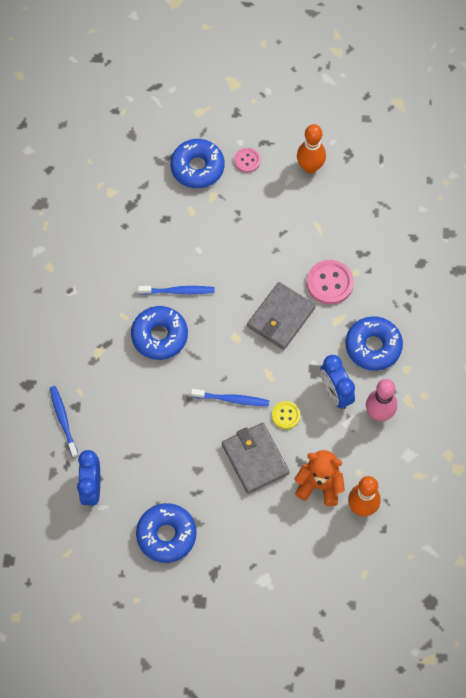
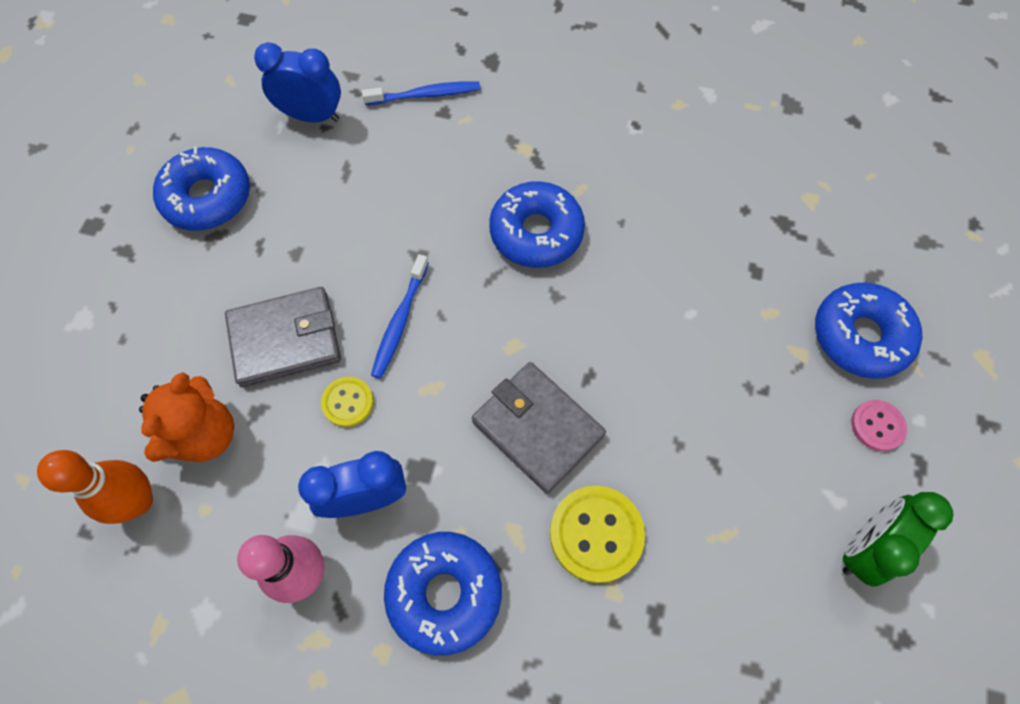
camera: 100 degrees right, 0 degrees up
(178, 291) = (614, 270): blue toothbrush -> none
(310, 167) = (864, 547): orange bowling pin -> green clock
(329, 283) = (596, 534): pink button -> yellow button

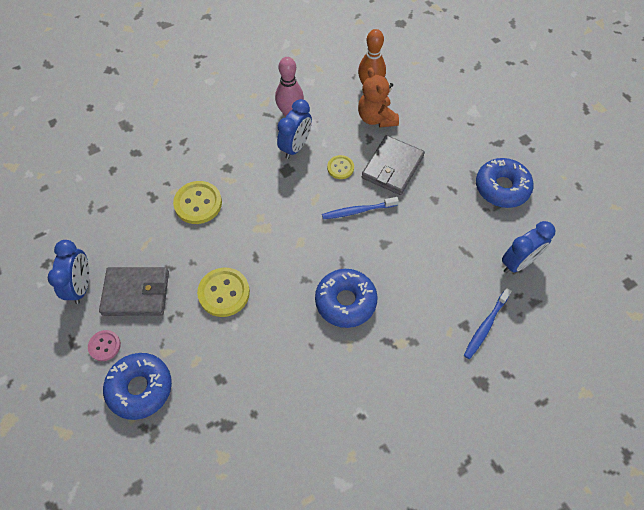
camera: 135 degrees right, 5 degrees down
(399, 321) = (357, 211): blue toothbrush -> blue toothbrush turned 75 degrees counterclockwise
(444, 593) = (236, 144): blue donut -> none
(538, 428) = (257, 220): grey wallet -> grey wallet (136, 293)
(670, 364) = (224, 293): none -> yellow button
(864, 547) = (81, 286): green clock -> blue clock

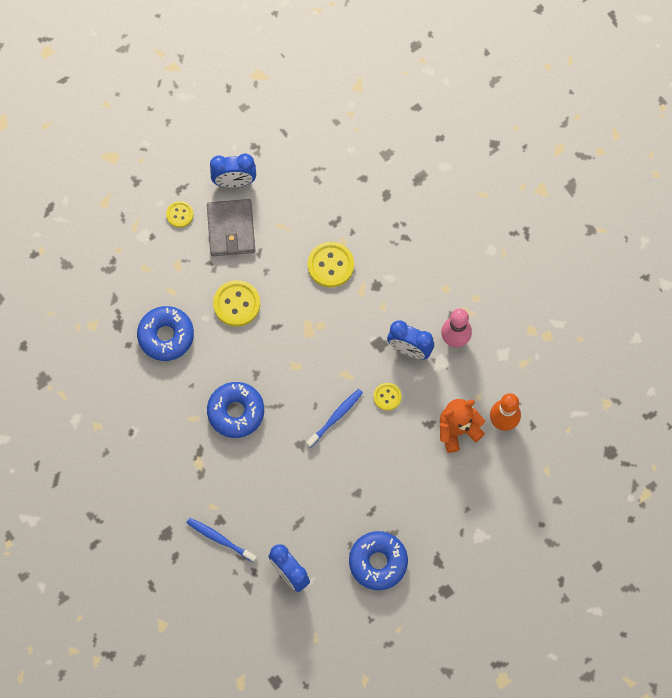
camera: 85 degrees right, 10 degrees up
(104, 346) = (179, 214): pink button -> yellow button
(140, 388) = (144, 251): blue donut -> blue donut (166, 336)
(357, 211) = (336, 417): blue toothbrush -> blue toothbrush turned 60 degrees clockwise
(392, 167) = (393, 449): grey wallet -> none

